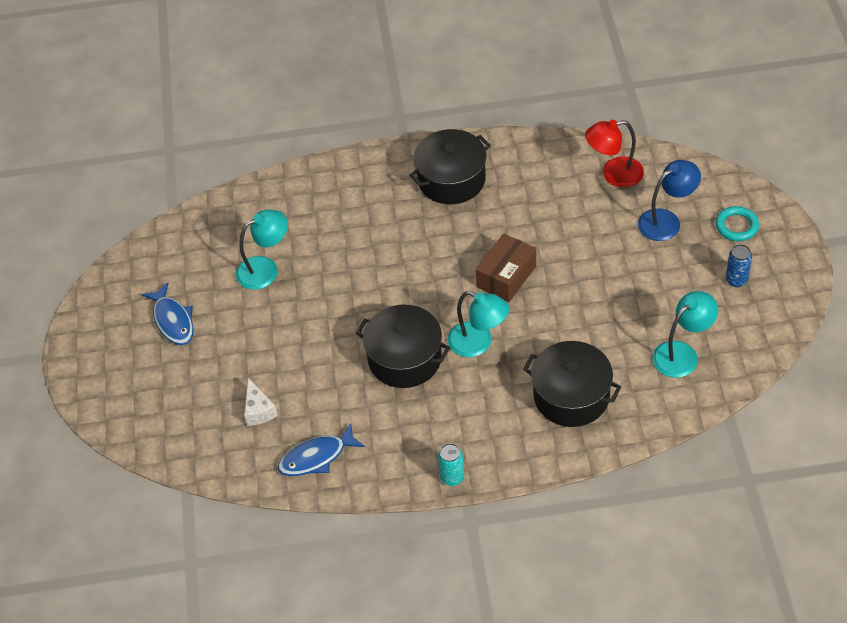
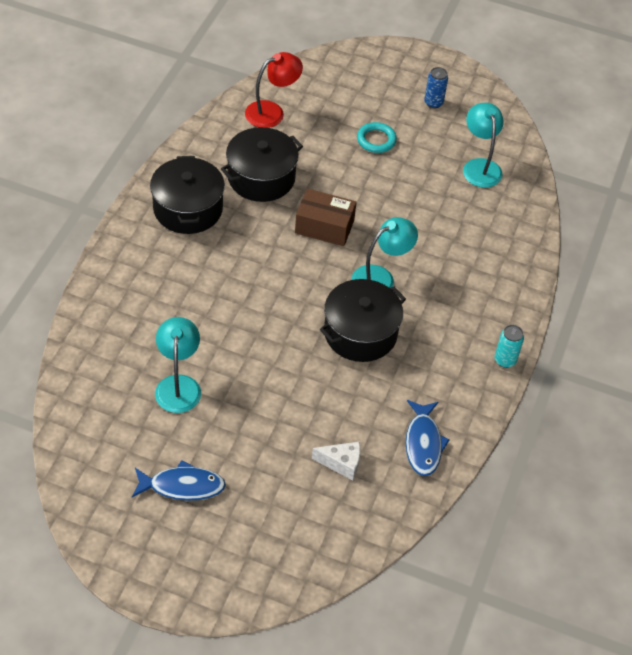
camera: 70 degrees left, 0 degrees up
(506, 276) = (324, 227): brown box -> brown box turned 45 degrees counterclockwise
(571, 396) = (475, 248): black pot -> black pot (261, 177)
(614, 174) = (272, 112): red lamp -> red lamp turned 135 degrees counterclockwise
(666, 221) = (345, 108): blue lamp -> none
(736, 226) = (382, 75): turquoise ring -> turquoise ring (376, 140)

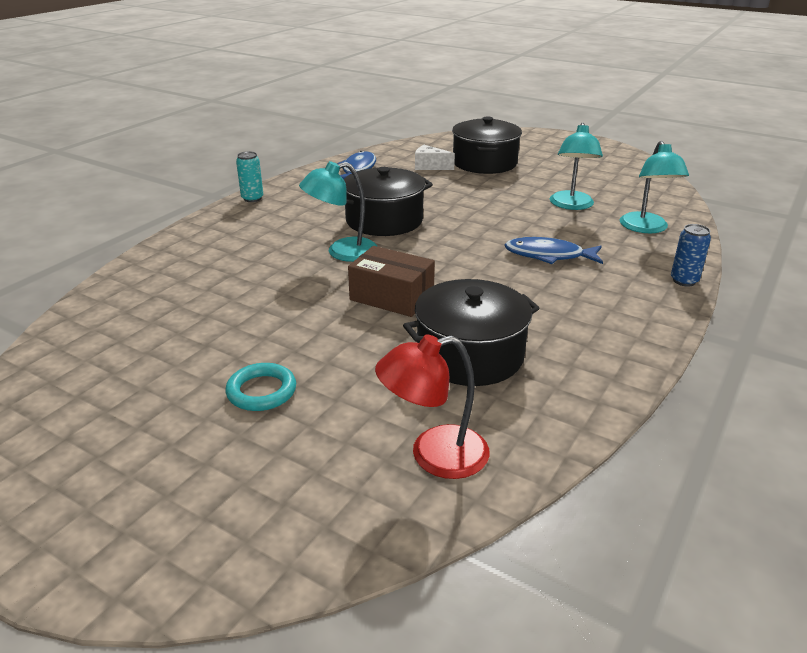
camera: 165 degrees left, 20 degrees down
(182, 486) = (560, 166): blue fish -> blue fish (548, 255)
(188, 209) = (581, 328): black pot -> black pot (484, 163)
(433, 103) = (112, 445): blue can -> blue can (684, 281)
(480, 166) = (124, 343): turquoise lamp -> turquoise lamp (646, 228)

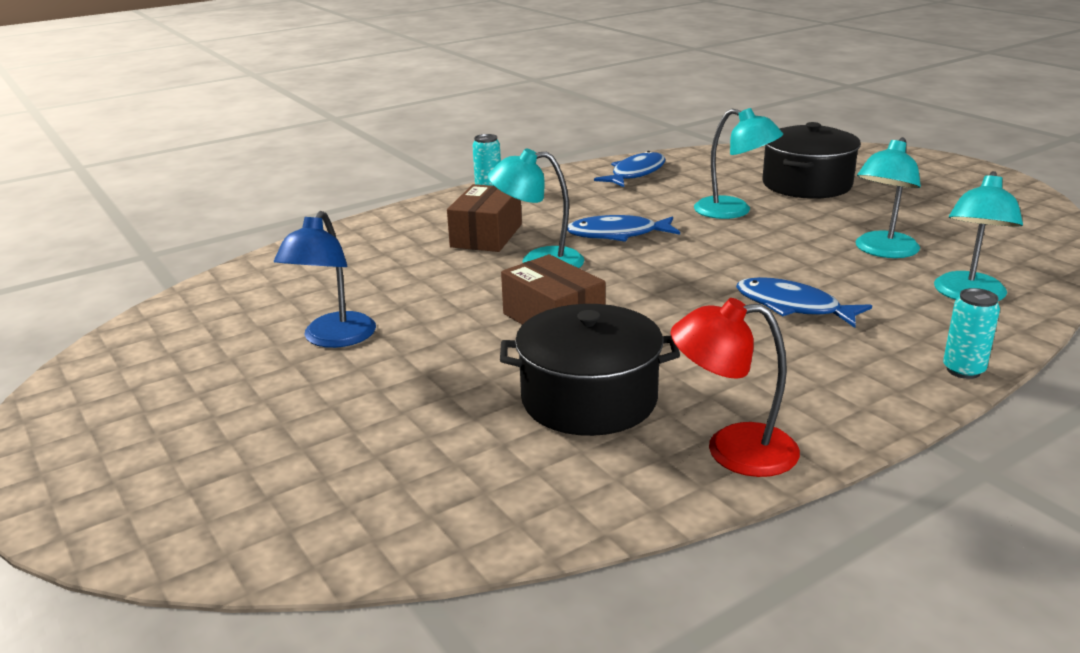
camera: 25 degrees right, 5 degrees down
(224, 349) = (333, 339): none -> blue lamp
(261, 391) = (335, 387): turquoise ring -> none
(282, 237) = (486, 235): none -> brown box
(384, 220) = (617, 234): black pot -> blue fish
(429, 166) = (729, 180): white cheese -> none
(434, 456) = (455, 493): red lamp -> red lamp (732, 450)
(452, 190) = (733, 211): none -> turquoise lamp
(684, 281) = (963, 370): blue can -> turquoise can

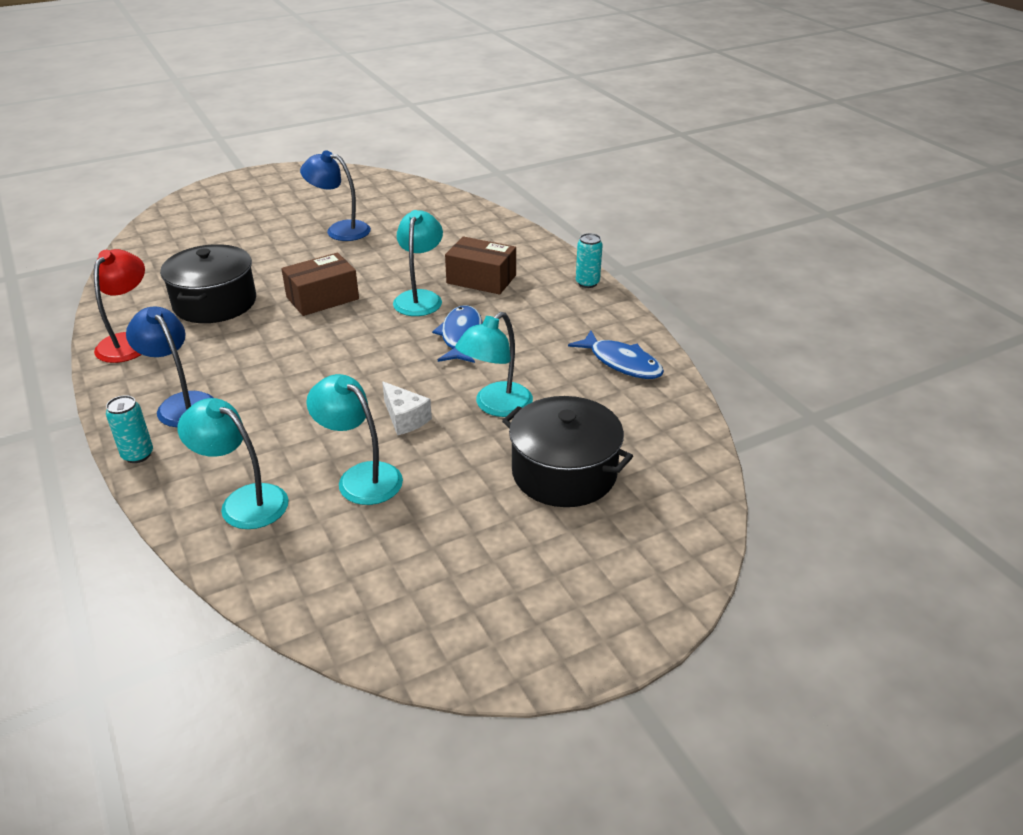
camera: 95 degrees right, 10 degrees up
(781, 244) = (405, 419): none -> white cheese
(793, 306) = (281, 399): blue fish -> none
(848, 366) = (181, 403): none -> blue lamp

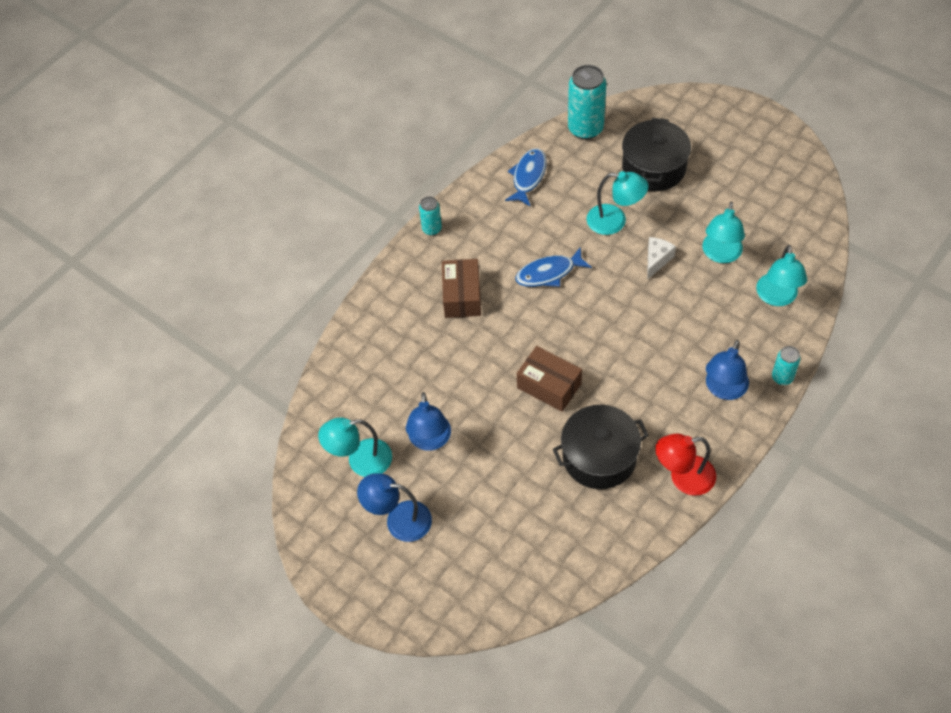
camera: 110 degrees left, 20 degrees up
(286, 203) = (399, 520): none -> blue lamp
(420, 298) = (512, 322): turquoise lamp -> turquoise lamp (360, 460)
(681, 434) = (585, 129): none -> turquoise can

